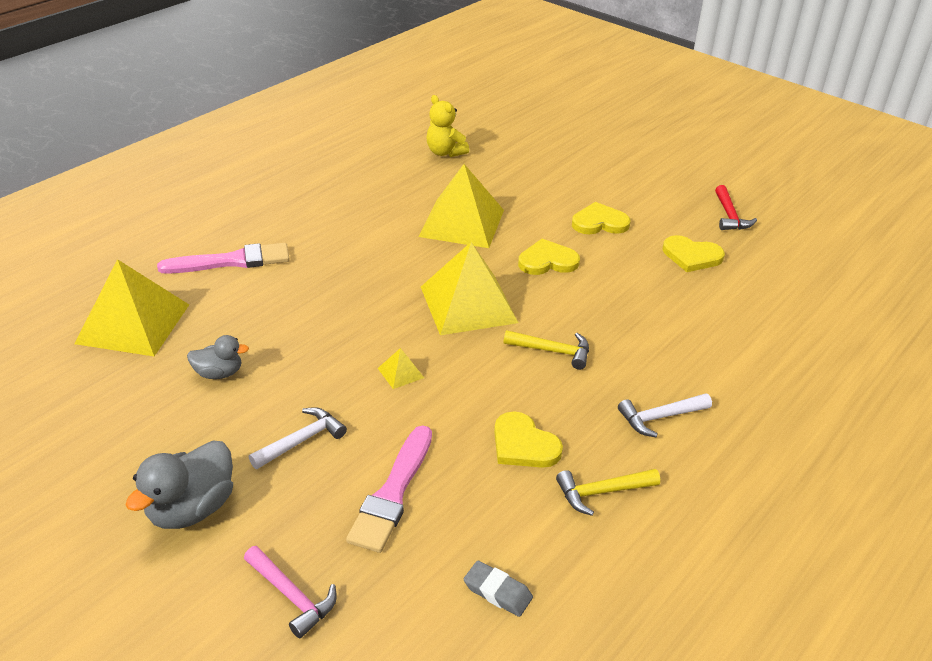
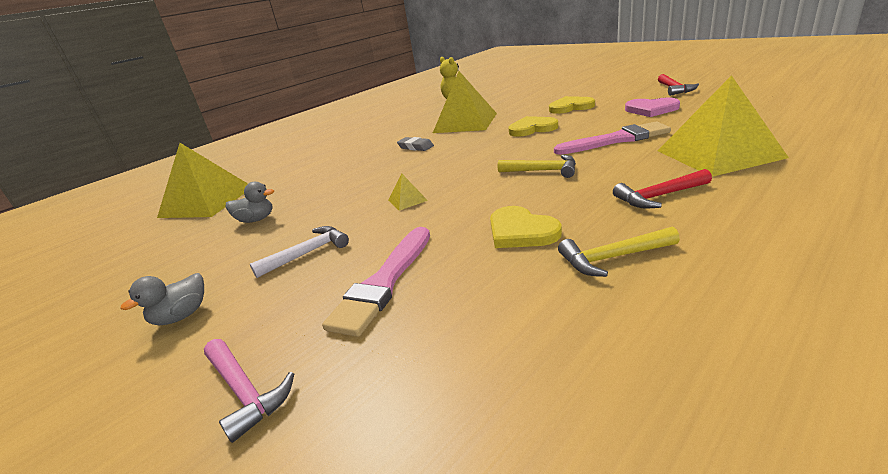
camera: 10 degrees right, 10 degrees down
(191, 509) = (182, 316): grey duck -> grey duck, size x0.60
(232, 261) = (294, 163): pink brush -> pink brush (616, 140)
(468, 304) = (468, 157): yellow pyramid -> yellow pyramid (718, 154)
(497, 592) = (497, 367): grey eraser -> grey eraser (415, 147)
(660, 417) = (659, 196): white hammer -> red hammer
(691, 256) = (651, 109): yellow heart -> pink heart

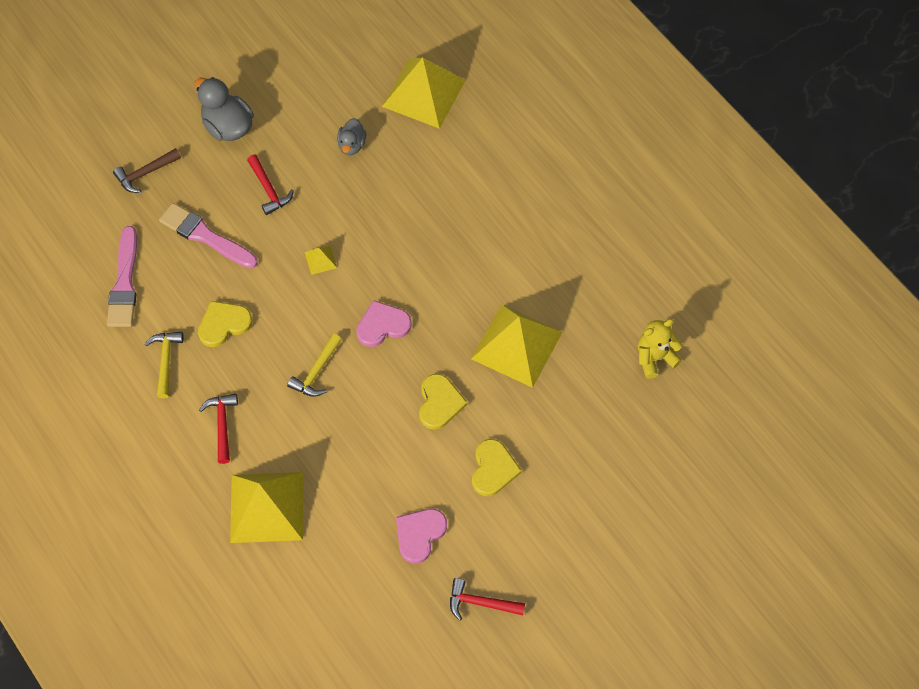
camera: 95 degrees right, 35 degrees up
(182, 316) = (228, 126): grey duck -> grey duck, size x1.68
(245, 391) = (145, 173): pink hammer -> brown hammer
(307, 253) = (269, 189): white hammer -> red hammer
(415, 147) = (459, 281): grey eraser -> none
(472, 159) = (382, 325): none -> pink heart
(616, 140) = (350, 457): pink brush -> pink brush (124, 283)

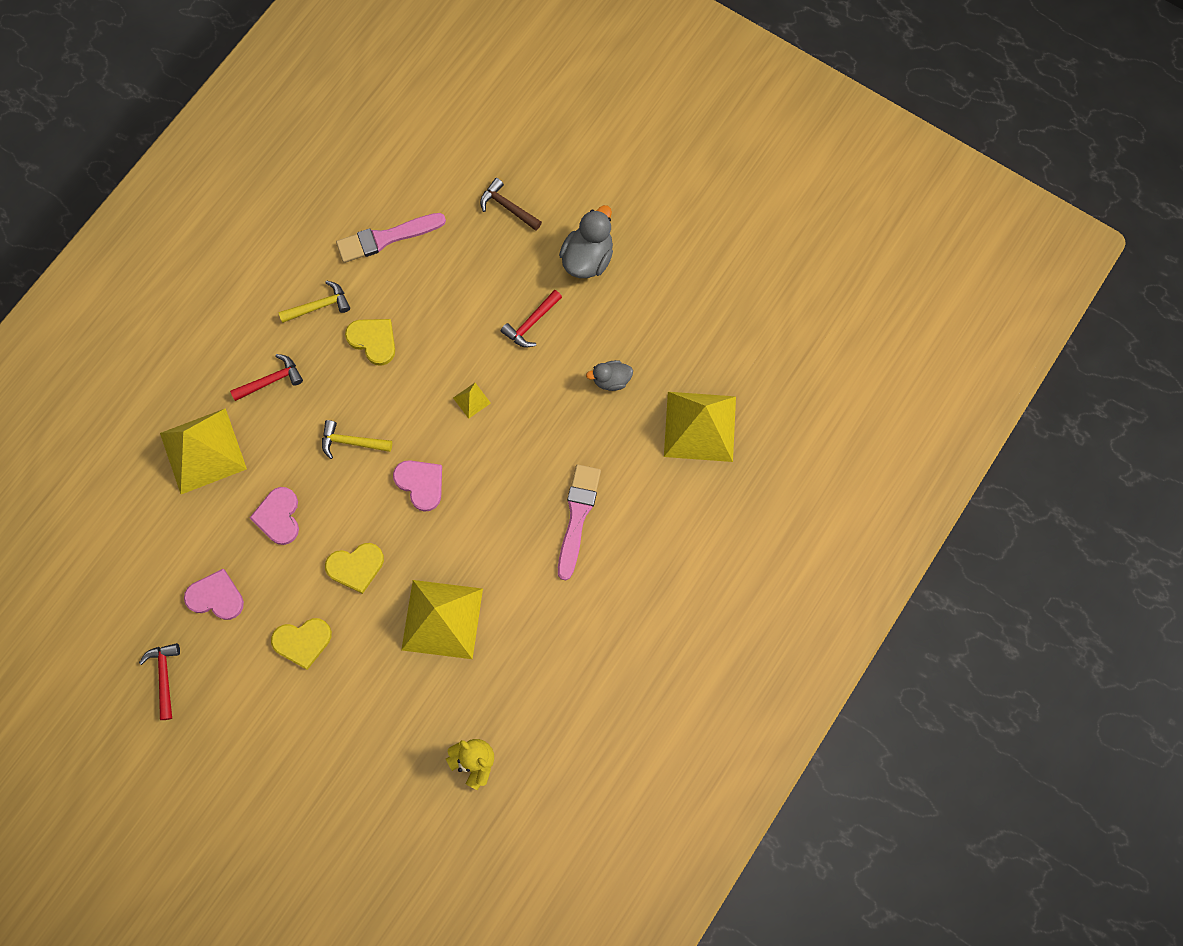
camera: 70 degrees right, 10 degrees up
(205, 236) = (460, 287): pink brush -> pink brush (577, 516)
(363, 456) = (278, 516): none -> pink heart

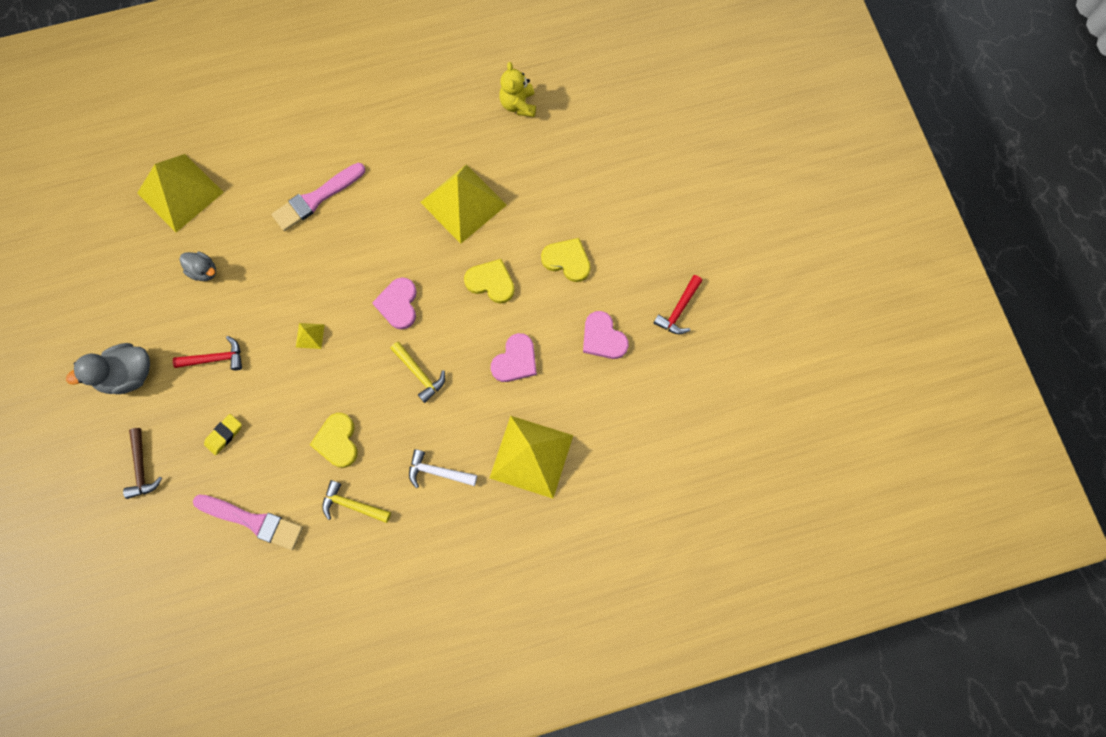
camera: 140 degrees left, 0 degrees up
(271, 380) = (438, 472): red hammer -> white hammer
(467, 276) = (224, 435): none -> yellow eraser

